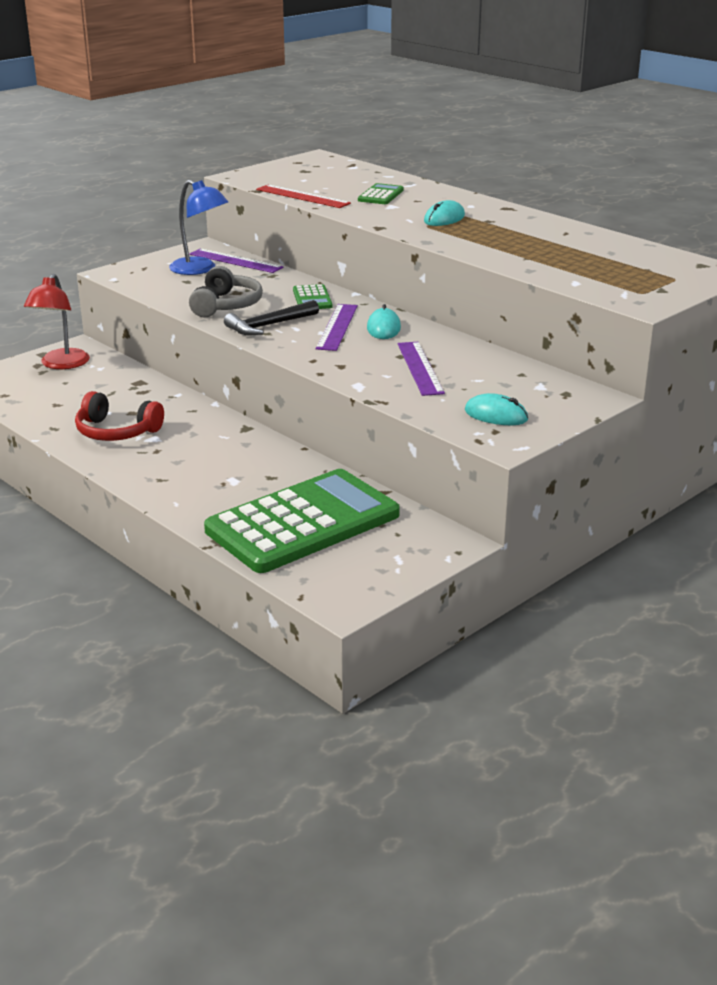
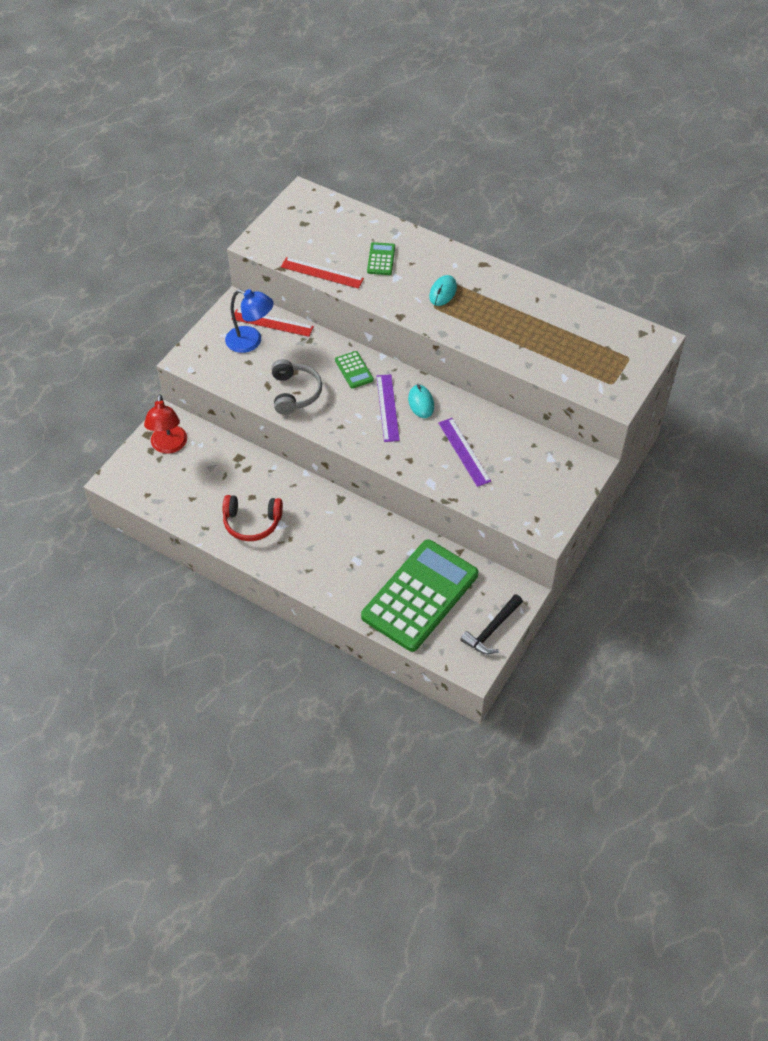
camera: 15 degrees left, 25 degrees up
(235, 261) = (272, 323): purple ruler -> red ruler
(268, 325) = (338, 416): black hammer -> black hammer (491, 630)
(496, 415) = (532, 500): turquoise mouse -> none

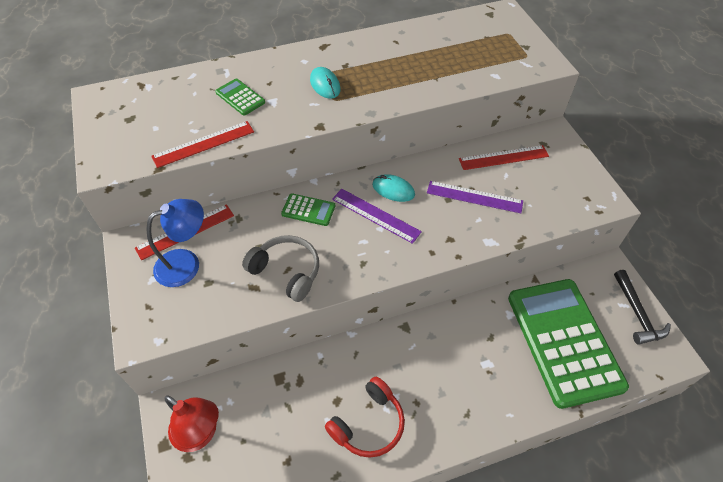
camera: 50 degrees left, 0 degrees up
(525, 447) = (503, 157): none -> red ruler

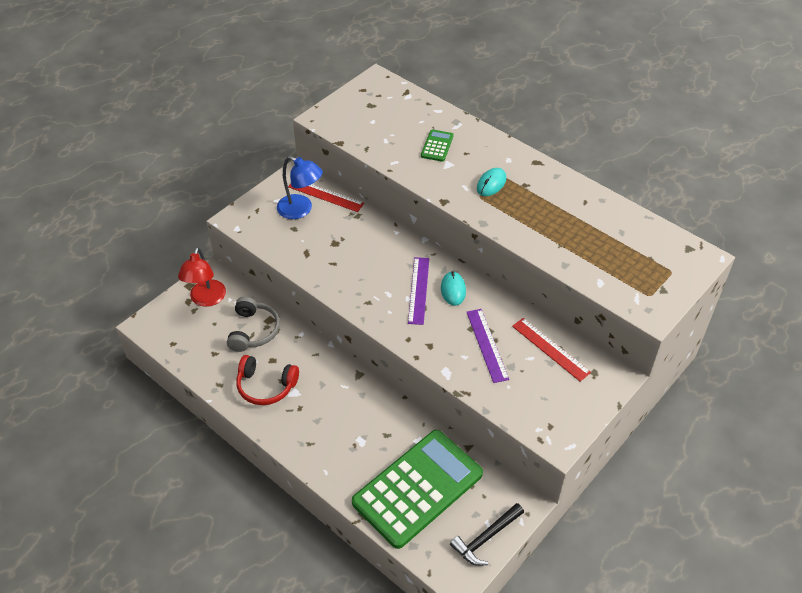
camera: 60 degrees right, 5 degrees down
(203, 144) = (377, 151): red ruler -> none
(286, 271) = (330, 263): grey headphones -> grey headphones (253, 331)
(308, 210) = (393, 249): green calculator -> none

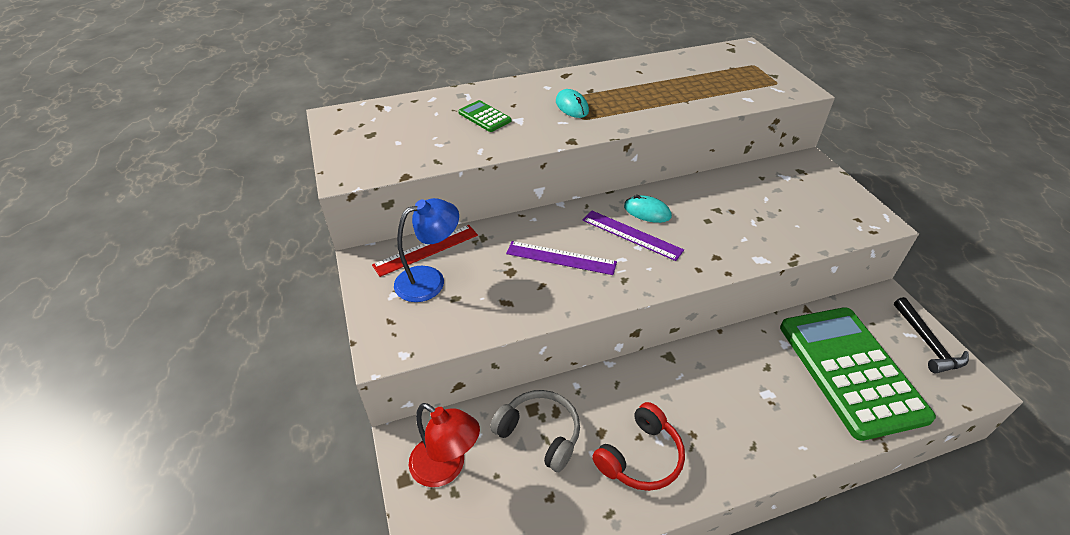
camera: 60 degrees left, 5 degrees down
(487, 345) = (736, 218): purple ruler -> purple ruler (561, 258)
(550, 349) = (760, 183): red ruler -> none

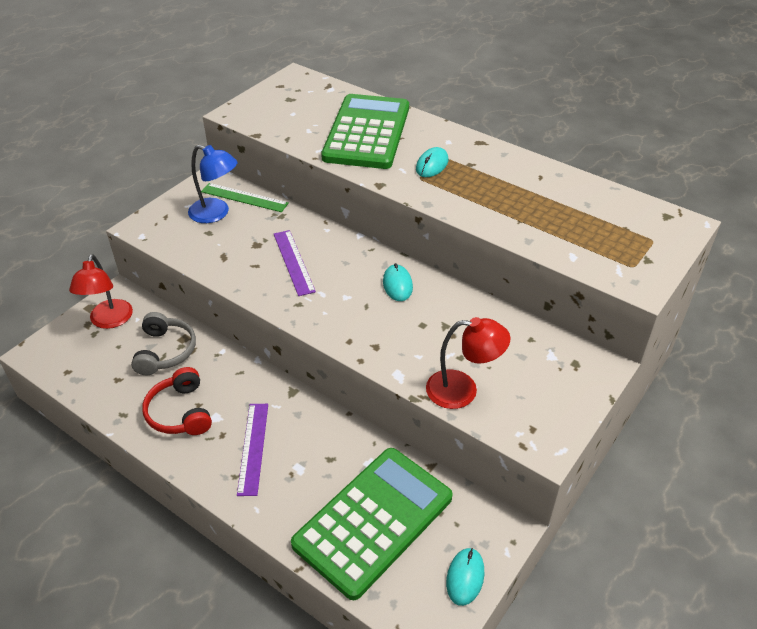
camera: 55 degrees right, 0 degrees up
(426, 250) = (244, 197): red ruler -> green ruler
(484, 117) = (366, 132): green calculator -> green calculator, size x2.49
(631, 235) = (357, 287): purple ruler -> purple ruler (253, 448)
(640, 457) = (180, 412): red headphones -> red headphones turned 60 degrees clockwise
(798, 233) = (463, 390): none -> red lamp
(927, 343) = (465, 577): black hammer -> turquoise mouse

